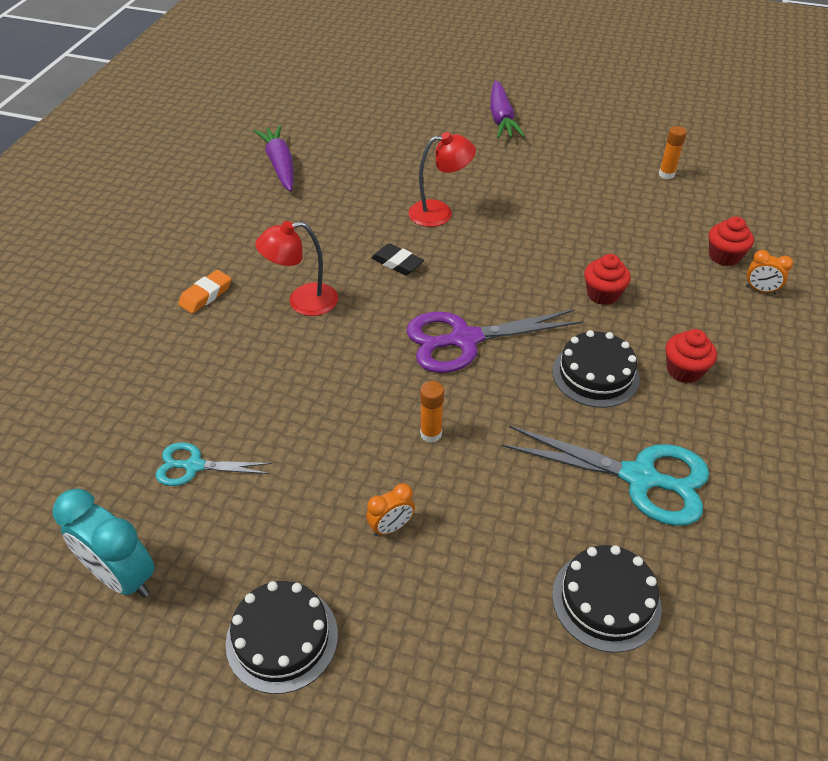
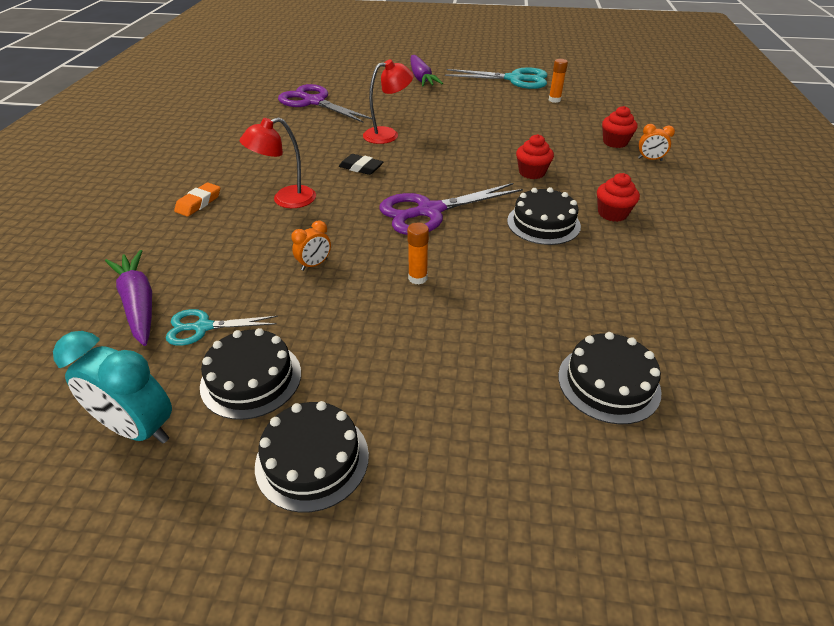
camera: 10 degrees left, 5 degrees down
(235, 537) = (251, 379): none -> black cake
(280, 165) = (251, 116): purple carrot -> purple carrot (139, 303)
(359, 148) = (314, 102): none -> purple scissors
(391, 527) = (399, 352): orange clock -> orange clock (314, 264)
(640, 478) = (604, 288): turquoise scissors -> turquoise scissors (514, 79)

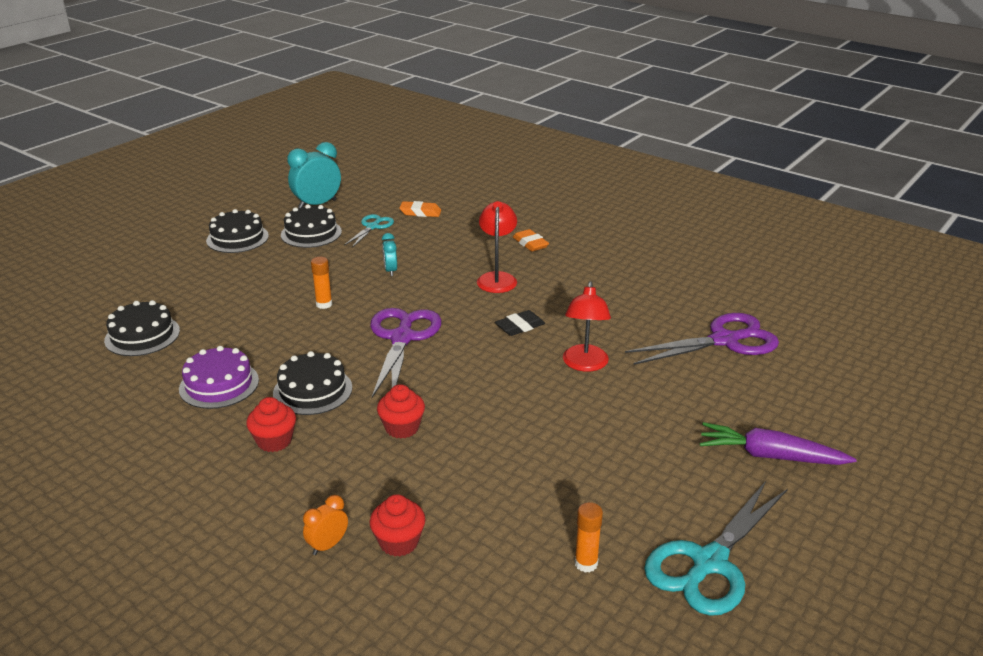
camera: 120 degrees right, 10 degrees down
(139, 303) = (420, 212): purple carrot -> orange eraser
(314, 264) = (390, 271): orange clock -> turquoise clock
(599, 274) = (219, 384): none -> purple cake

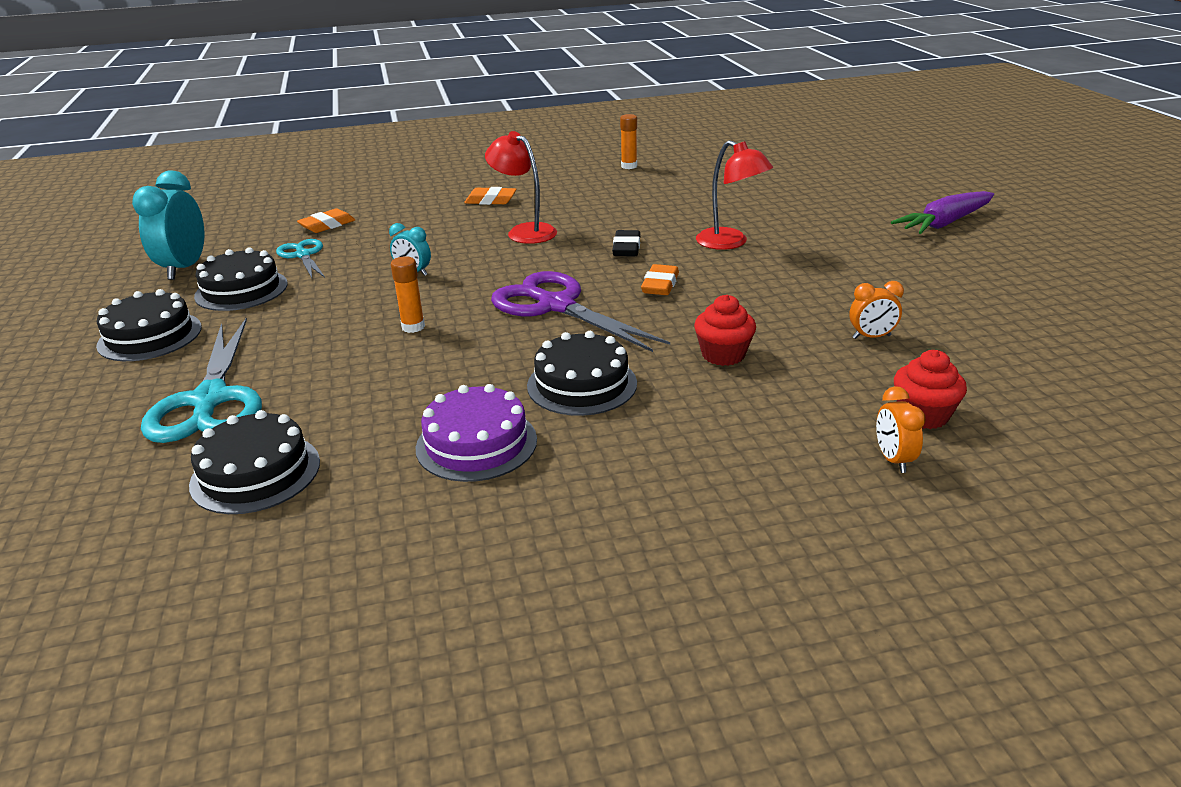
camera: 50 degrees left, 0 degrees up
(274, 441) = (653, 438): red cupcake -> none
(477, 363) = (660, 285): none -> orange eraser
(495, 483) = (871, 337): none -> orange clock
(586, 563) = (1029, 335): orange glue stick -> orange glue stick (629, 166)
(709, 563) = (1065, 288): turquoise scissors -> turquoise scissors (210, 400)
(724, 340) = (768, 186): purple scissors -> none

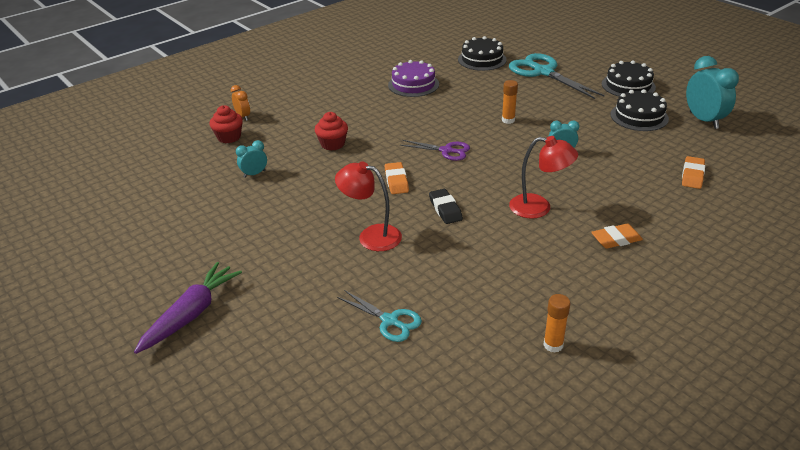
camera: 155 degrees right, 5 degrees up
(303, 255) = (654, 147): turquoise scissors -> turquoise scissors (390, 321)
(556, 306) = (446, 151): purple scissors -> purple scissors, size x0.56
(582, 384) = (392, 114): black cake -> none
(871, 337) = (254, 174): orange clock -> turquoise clock

